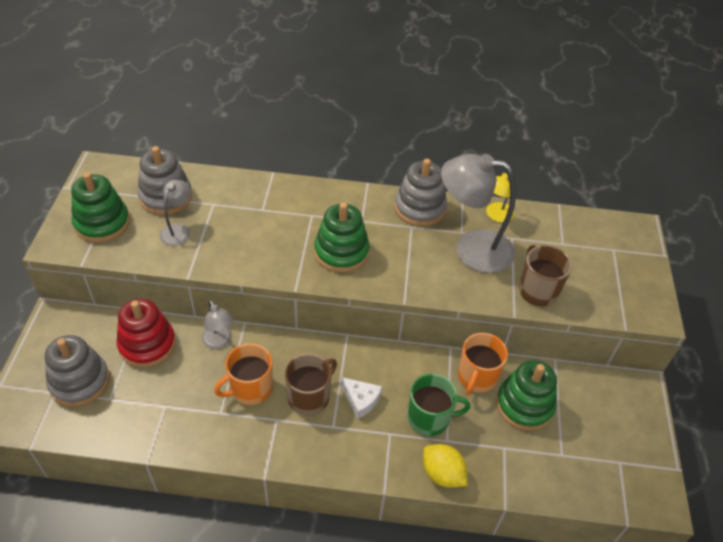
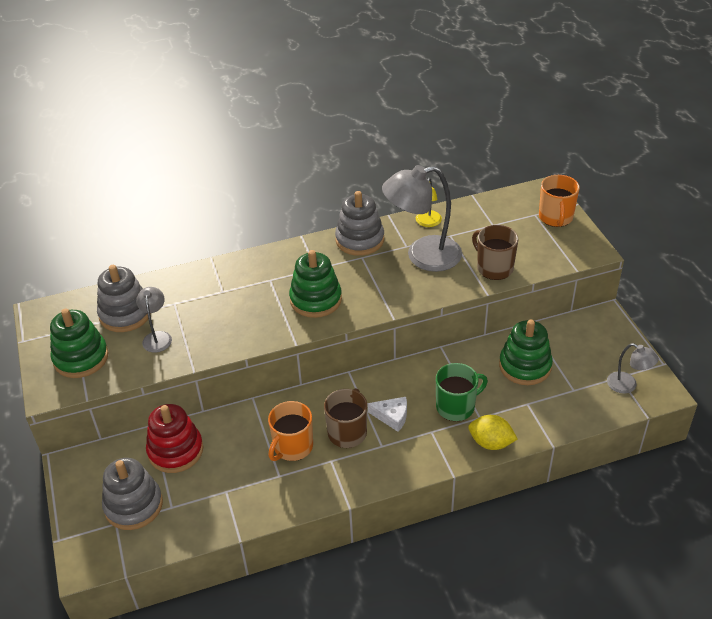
camera: 20 degrees left, 5 degrees down
(219, 342) = (240, 422): grey lamp -> grey lamp (627, 385)
(476, 377) = (475, 361): orange mug -> orange mug (555, 217)

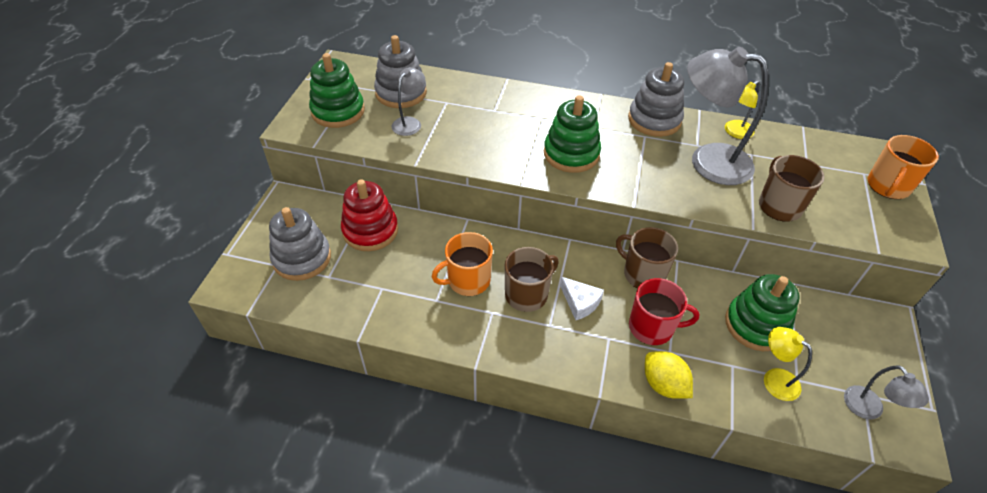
camera: 30 degrees right, 5 degrees up
(423, 370) = (643, 274): none -> brown mug
(456, 406) = (652, 327): green mug -> red mug
(559, 397) = (774, 379): none -> yellow lamp

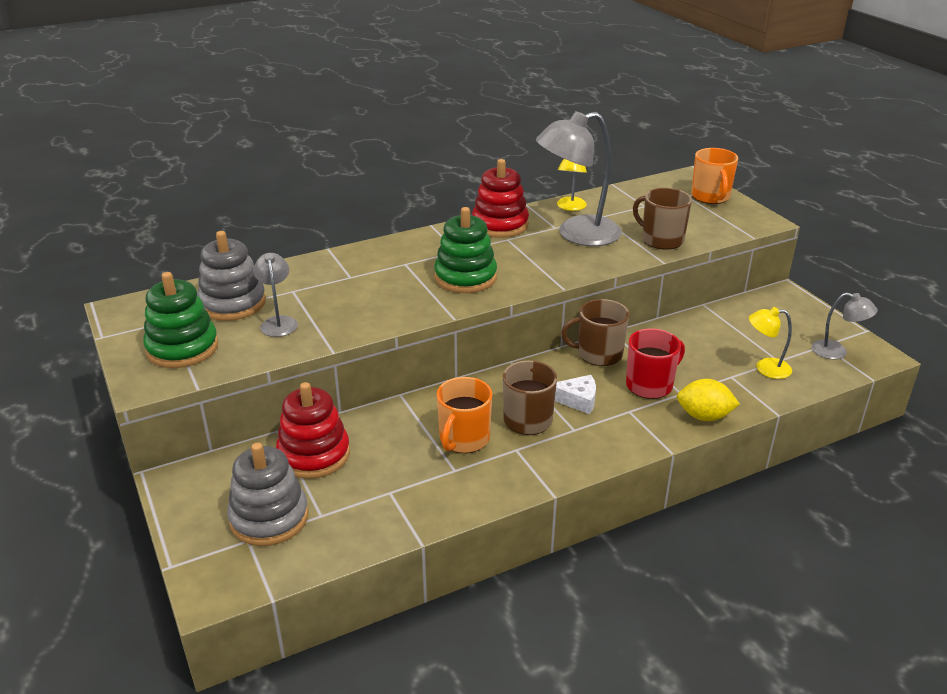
camera: 40 degrees left, 15 degrees down
(654, 120) = (500, 225): grey stacking toy -> red stacking toy
(756, 325) = (714, 342): green stacking toy -> none

